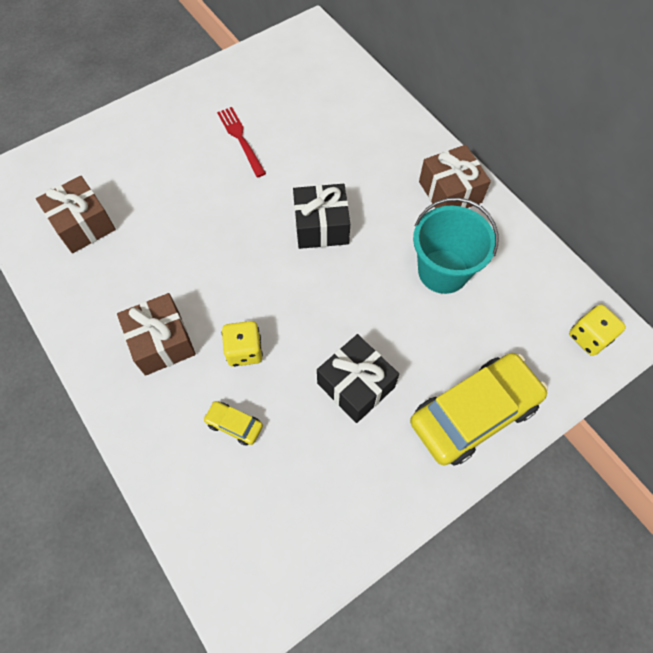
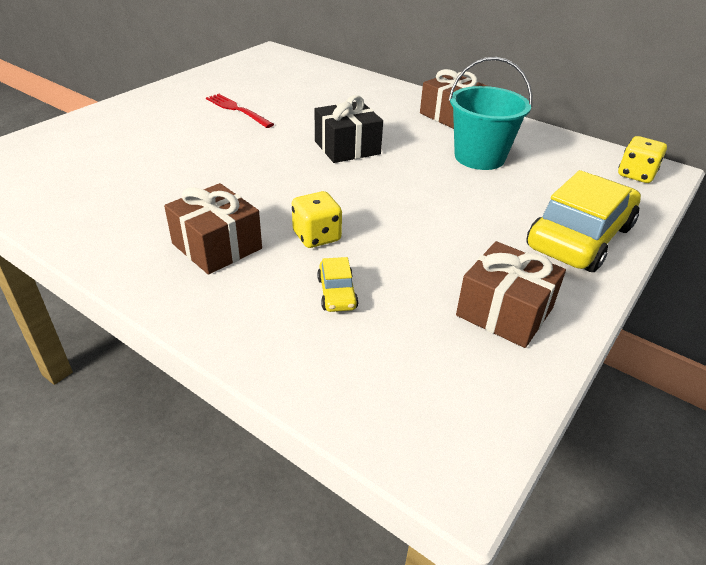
camera: 20 degrees left, 25 degrees down
(83, 224) = (86, 179): brown gift -> brown gift (504, 312)
(234, 425) = (337, 293): yellow car -> yellow car turned 105 degrees counterclockwise
(356, 385) = (451, 239): black gift -> none

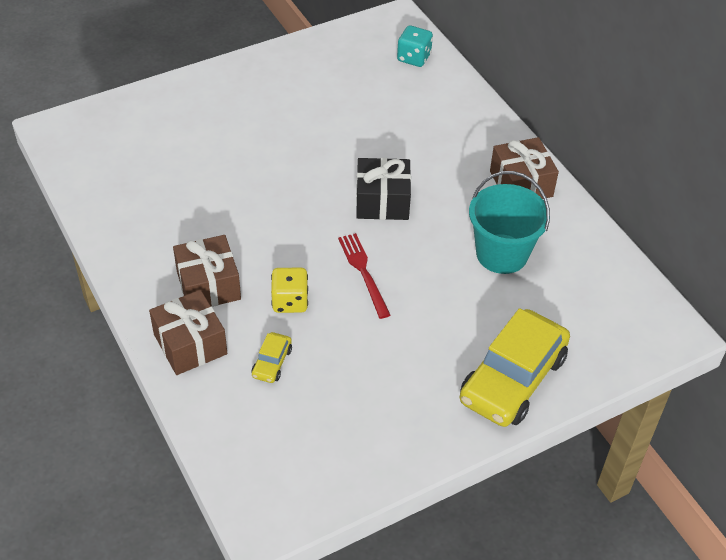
camera: 25 degrees right, 10 degrees up
(237, 110) = (309, 114): red fork -> red fork (363, 272)
(301, 67) = (414, 58): none -> turquoise dice
(504, 312) = (385, 425): brown gift -> brown gift (190, 344)
(579, 237) = (513, 379): yellow car -> yellow car turned 150 degrees clockwise
(636, 175) = (643, 327): yellow dice -> none

